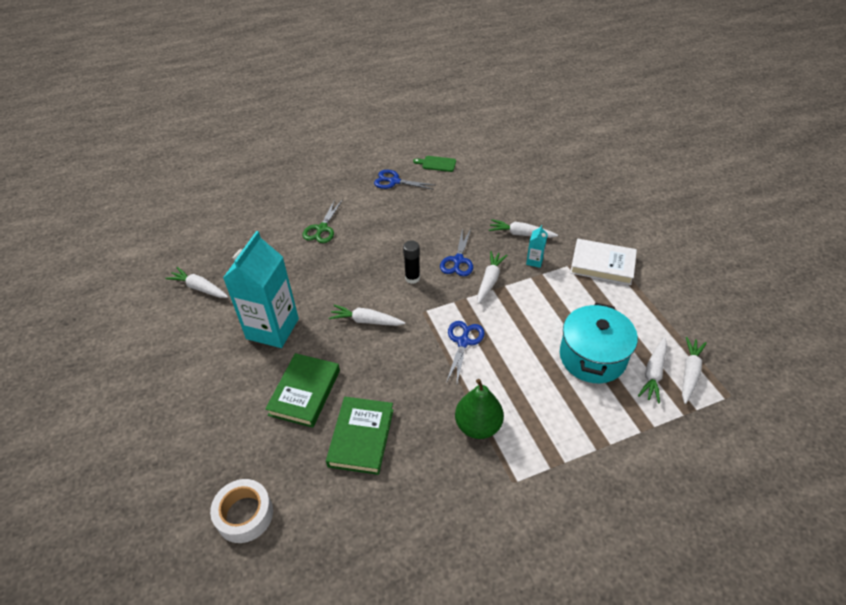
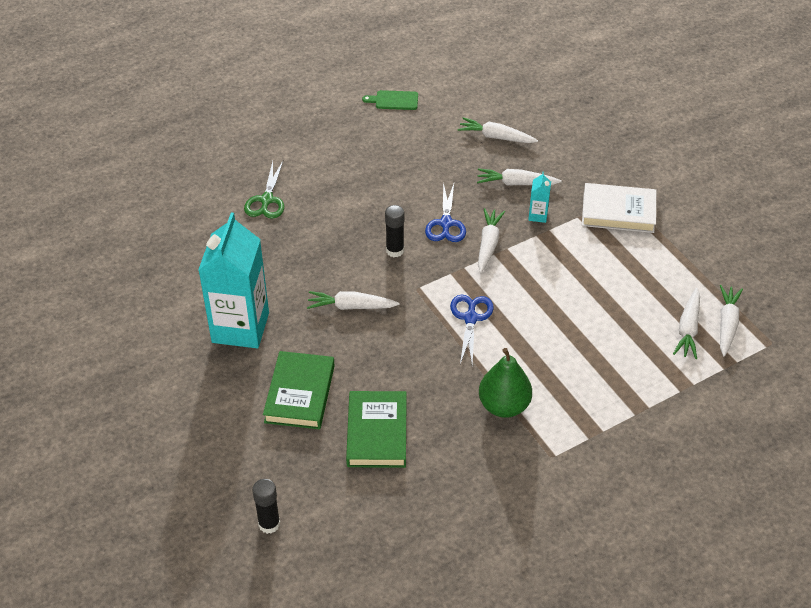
camera: 10 degrees left, 0 degrees up
(199, 288) = (134, 289): white carrot -> white carrot (496, 137)
(244, 515) = (269, 524): white tape -> black glue stick
(394, 181) = (344, 129): blue scissors -> none
(592, 357) = (619, 319): turquoise pot -> none

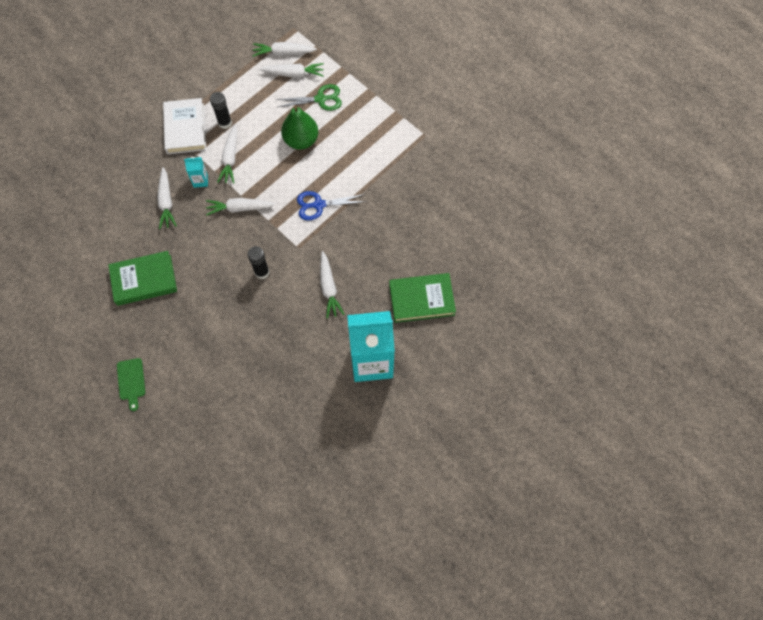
camera: 105 degrees left, 20 degrees up
(266, 200) = (224, 388): green scissors -> green scissors (320, 99)
(269, 524) = (533, 286): black glue stick -> black glue stick (225, 123)
(377, 433) = (439, 240): green book -> green book (144, 280)
(394, 100) = (72, 319): green cutting board -> green cutting board (131, 381)
(446, 223) = (223, 242): blue scissors -> none
(496, 137) = (111, 227): white carrot -> white carrot (230, 158)
(504, 406) = (392, 169): green pear -> green pear (301, 140)

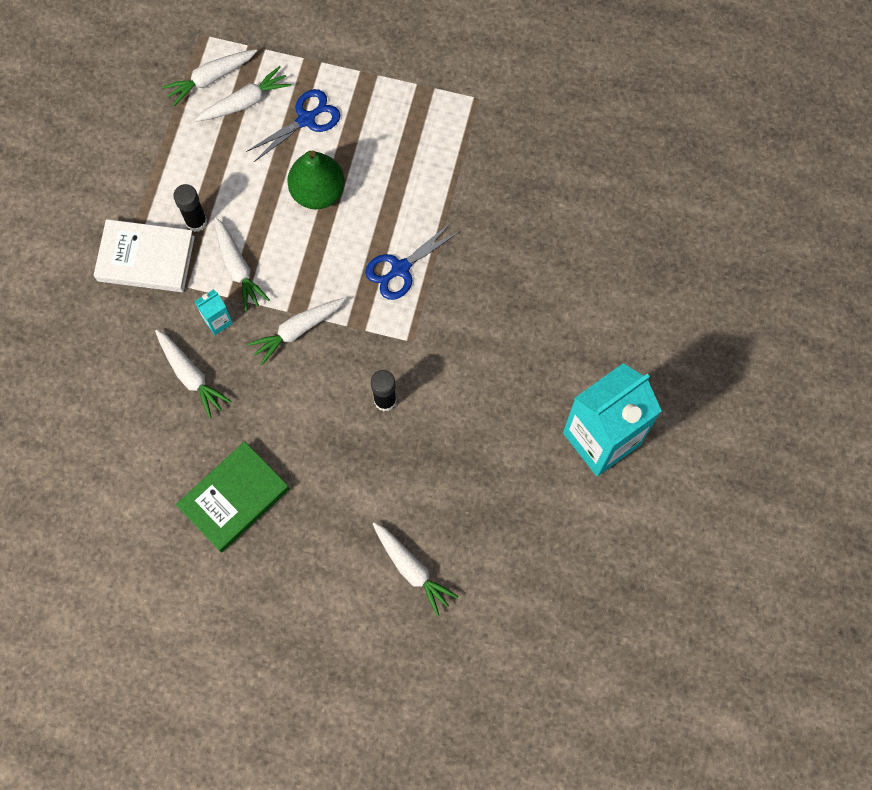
camera: 30 degrees left, 5 degrees up
(131, 381) = (310, 640): green cutting board -> none
(185, 128) = (146, 259): white book -> white book turned 45 degrees counterclockwise
(320, 99) = (306, 119): green scissors -> blue scissors
(329, 288) = (486, 373): white carrot -> white carrot (412, 569)
(421, 299) = (612, 323): green book -> none

